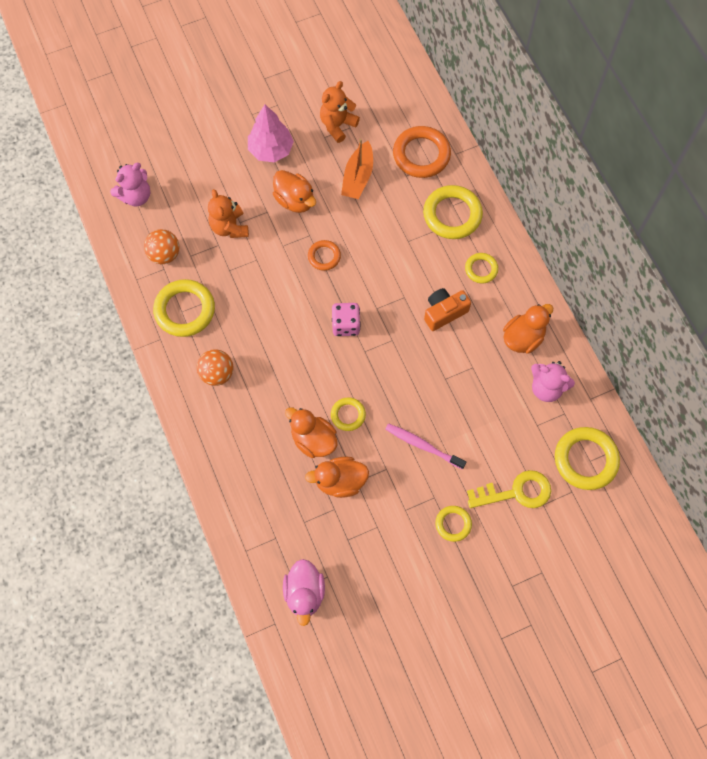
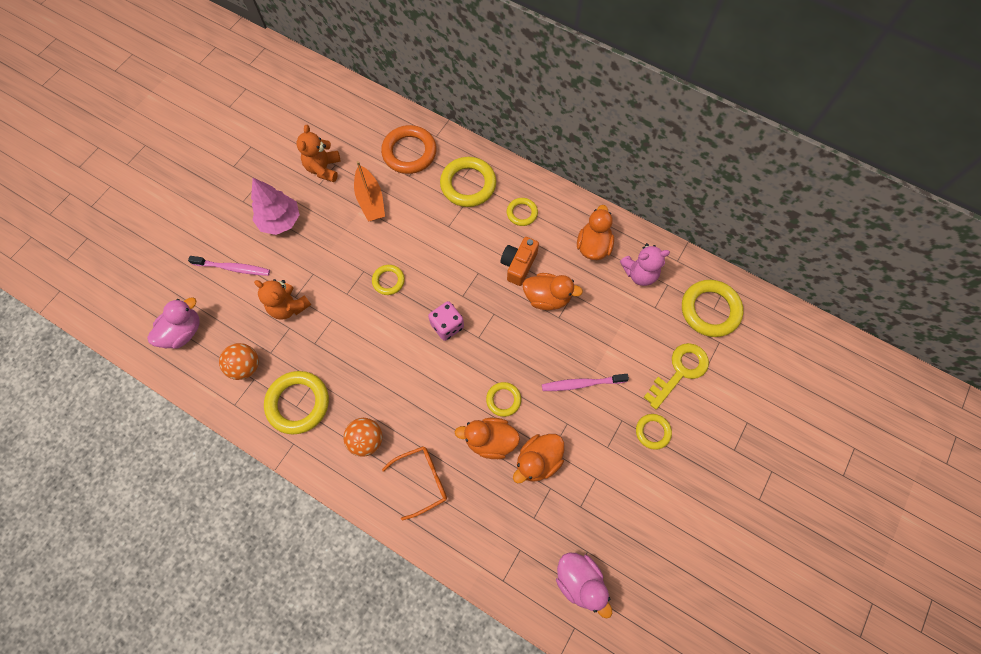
camera: 35 degrees left, 0 degrees up
(136, 196) = (183, 332): pink teddy bear -> pink duck
(207, 167) = (233, 268): none -> pink toothbrush
(237, 433) = (421, 481): none -> orange glasses
(295, 200) = (330, 250): orange duck -> orange duck (547, 298)
(324, 256) = (388, 281): orange ring -> yellow ring

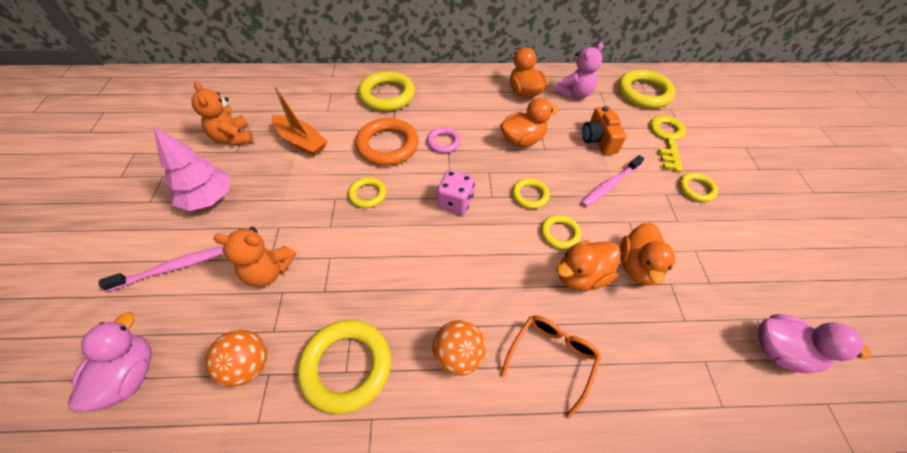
camera: 35 degrees left, 15 degrees down
(409, 152) = (315, 95): orange ring -> orange ring (387, 145)
(479, 263) = (443, 142): none -> pink ring
(518, 265) = (478, 129): orange camera -> orange camera (598, 140)
(522, 213) = (449, 95): yellow ring -> yellow ring (530, 195)

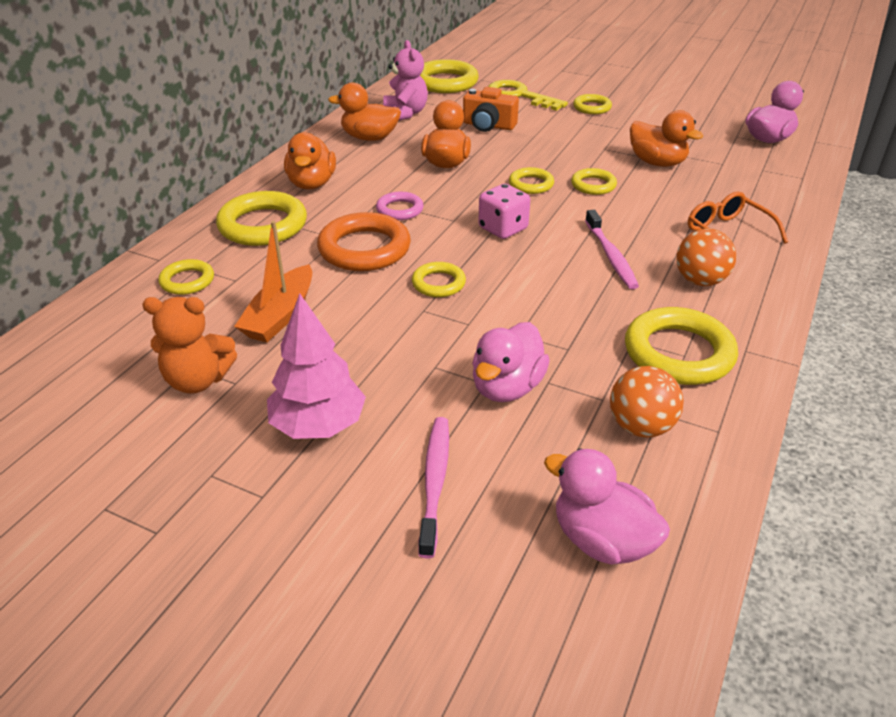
camera: 60 degrees left, 15 degrees down
(268, 271) = (507, 387): orange teddy bear -> pink duck
(301, 141) = (280, 315): orange boat -> orange boat turned 135 degrees clockwise
(317, 94) = (187, 281): none -> yellow ring
(581, 275) = (649, 191): orange duck -> orange duck (312, 184)
(609, 185) = (553, 141): pink toothbrush -> pink toothbrush (611, 256)

